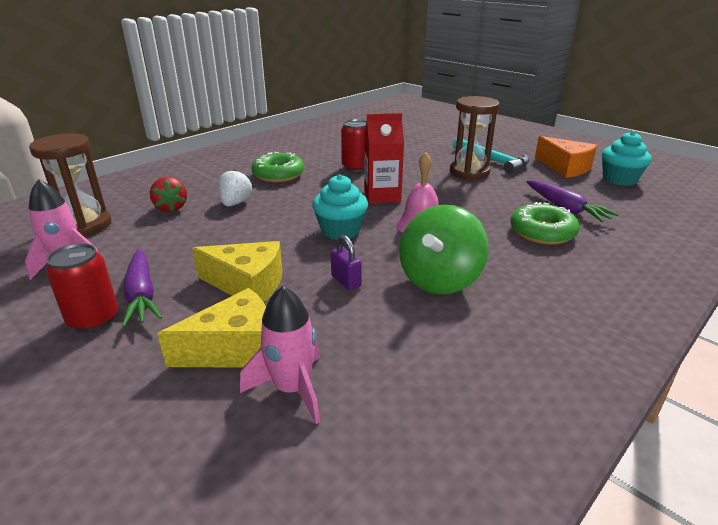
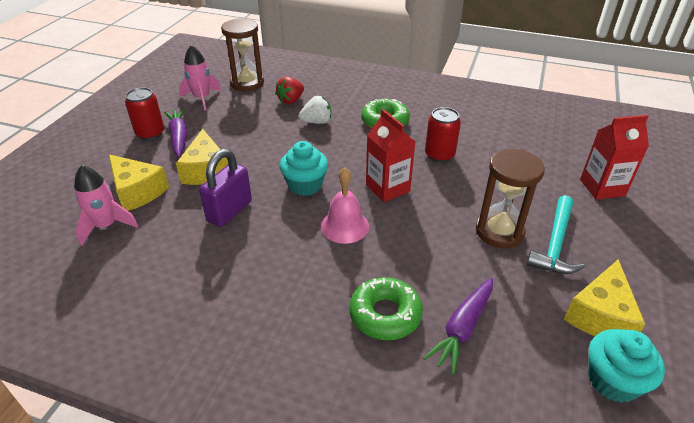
camera: 65 degrees right, 10 degrees up
(142, 295) = (179, 137): purple carrot -> purple carrot turned 120 degrees clockwise
(346, 281) = (230, 211): purple padlock -> purple padlock, size x1.79
(439, 280) = (254, 259): green spinning top -> none
(444, 134) = (602, 187): none -> red carton
(565, 167) = (600, 315): orange cheese -> yellow cheese

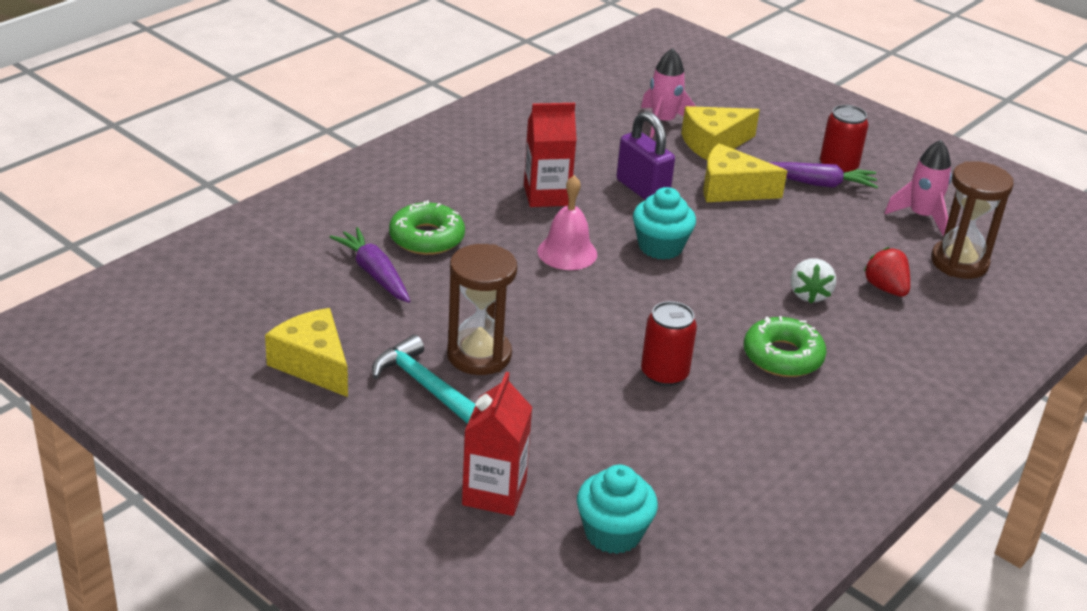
camera: 110 degrees right, 5 degrees down
(387, 188) = (616, 303): red carton -> red carton (546, 195)
(613, 380) = (248, 331): turquoise cupcake -> turquoise cupcake (613, 533)

